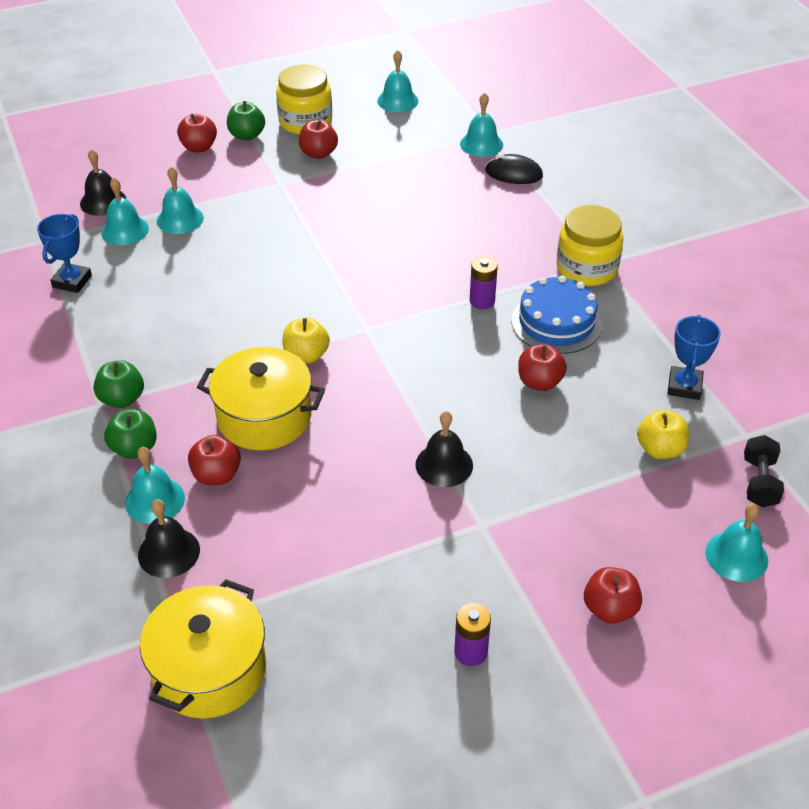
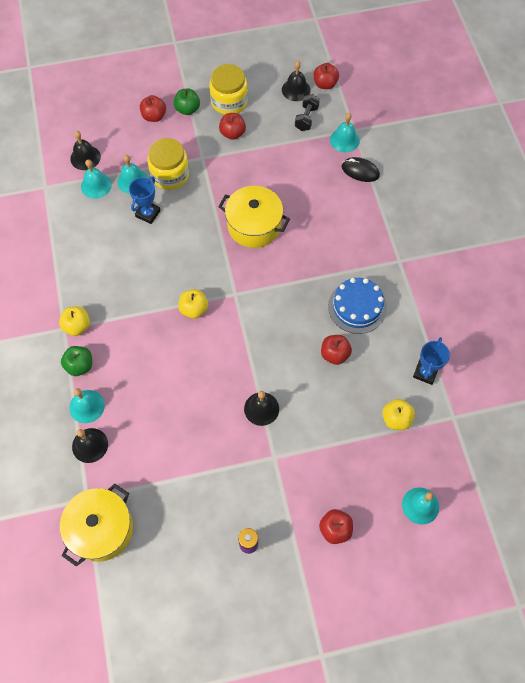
camera: 10 degrees right, 20 degrees up
(72, 281) = (58, 225): blue trophy -> blue trophy (148, 213)
(122, 399) = (77, 326): green apple -> yellow apple
(216, 475) = (125, 394): red apple -> red apple (325, 84)
(264, 417) = (160, 354): yellow pot -> yellow pot (254, 226)
(397, 100) = (296, 89): turquoise bell -> black bell
(482, 301) = (313, 281): purple battery -> none
(586, 268) = (388, 264): yellow jar -> yellow jar (170, 175)
(759, 482) = (450, 454): black dumbbell -> black dumbbell (306, 118)

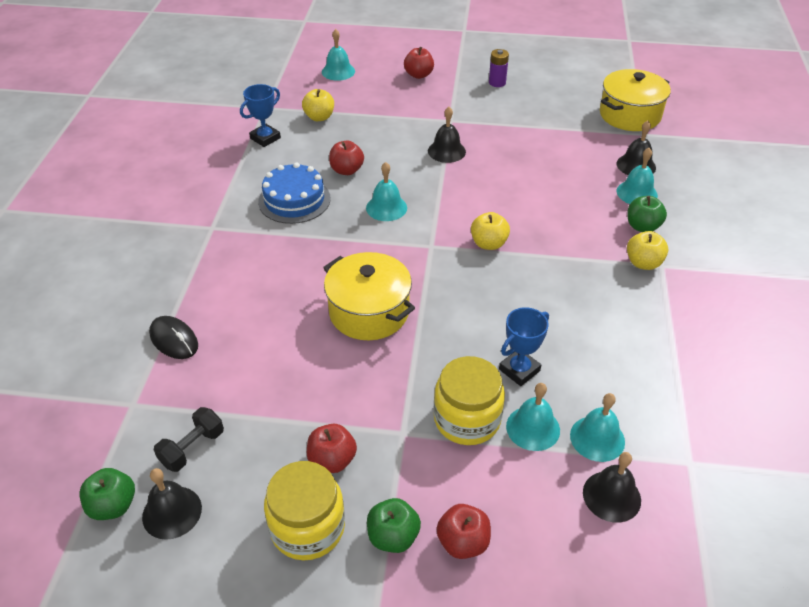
camera: 160 degrees left, 20 degrees down
(325, 84) = (113, 506): red apple -> green apple
(344, 140) = (160, 392): turquoise bell -> turquoise bell (386, 207)

